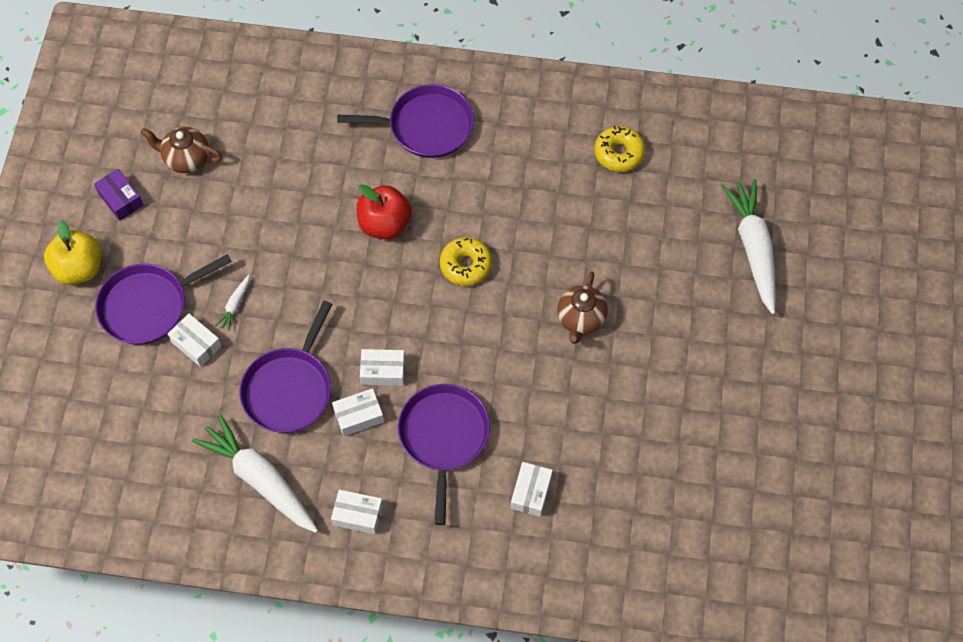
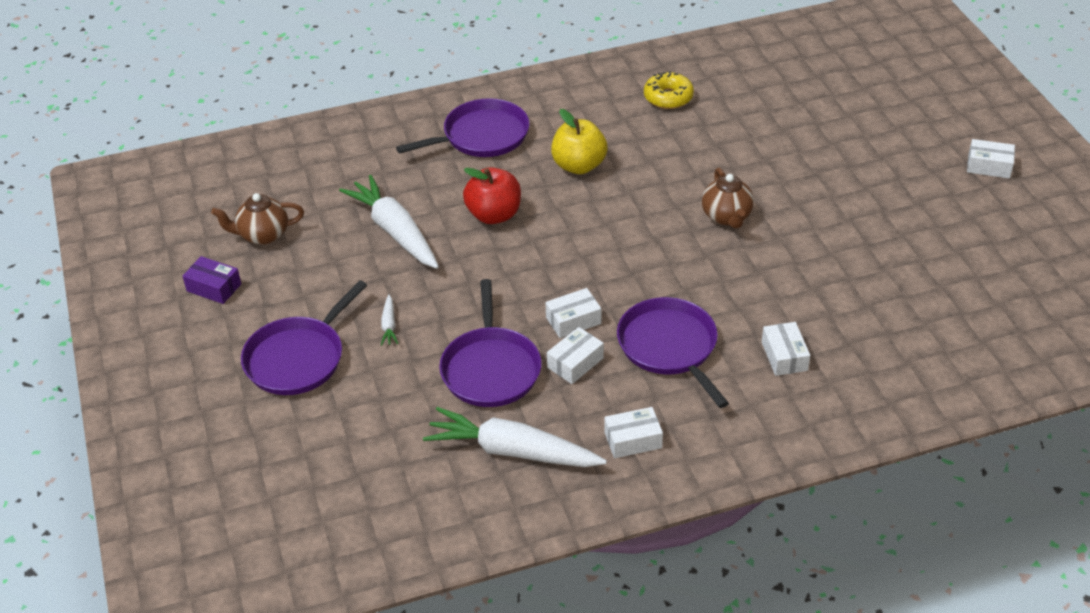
camera: 25 degrees left, 20 degrees down
(79, 268) = (203, 356): yellow apple -> yellow apple (579, 166)
(196, 344) = (369, 369): white box -> white box (988, 166)
(465, 265) = (592, 217): yellow donut -> none
(753, 248) = (833, 119): white carrot -> white carrot (394, 231)

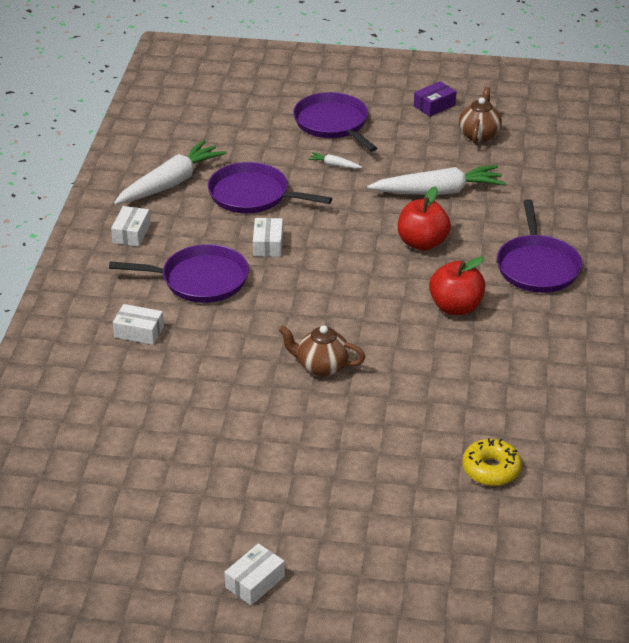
camera: 115 degrees right, 5 degrees down
(575, 363) = (224, 232): white box -> none
(579, 166) = (455, 307): yellow apple -> red apple
(668, 97) = (526, 398): yellow donut -> yellow donut (491, 469)

